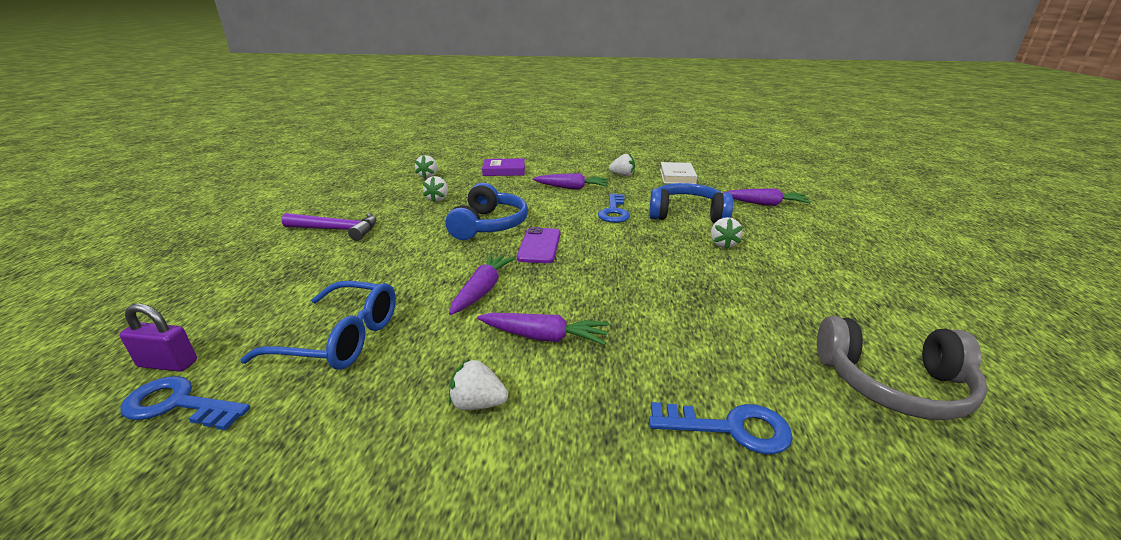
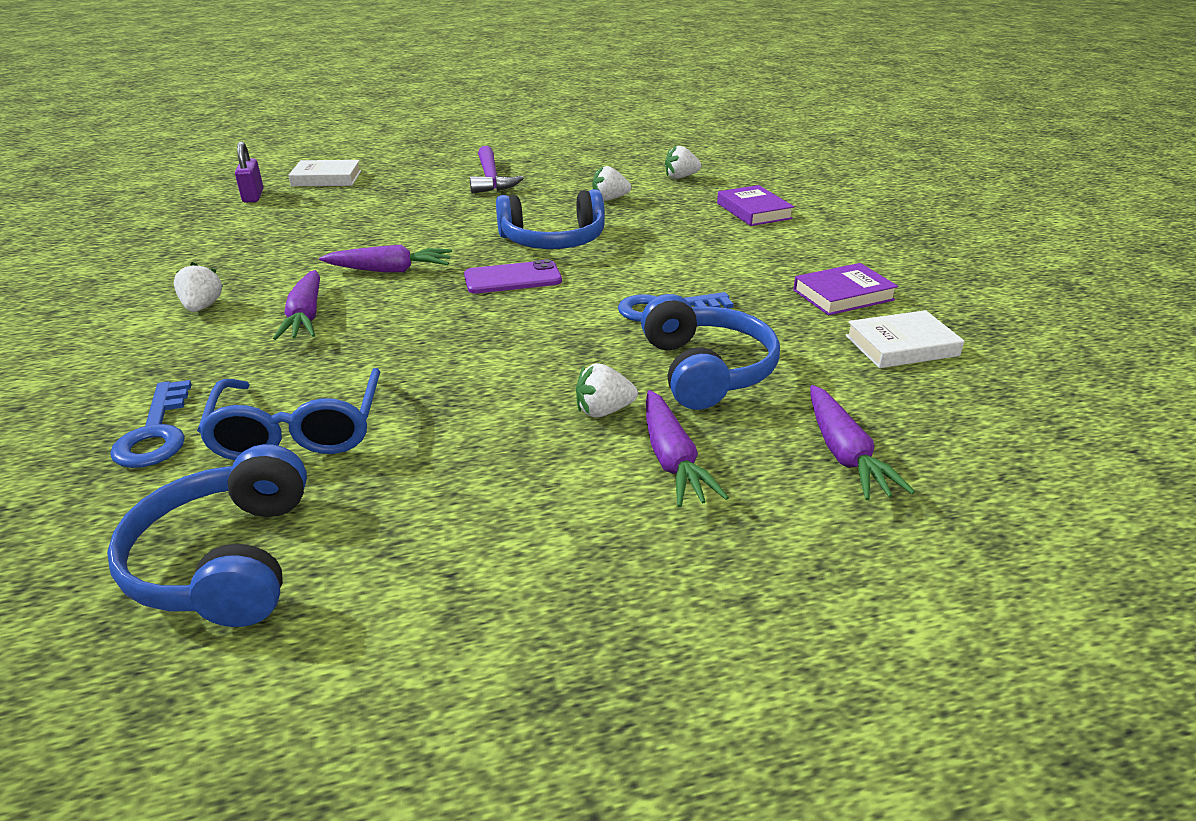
camera: 70 degrees right, 5 degrees up
(178, 404) = (207, 214): blue key -> none
(194, 308) = (326, 178): none -> white book
(340, 338) = (291, 235): blue glasses -> blue glasses (298, 431)
(571, 188) = (733, 265): purple carrot -> purple carrot (672, 459)
(622, 175) = (843, 295): white strawberry -> purple book
(893, 384) = (225, 560): grey headphones -> blue headphones

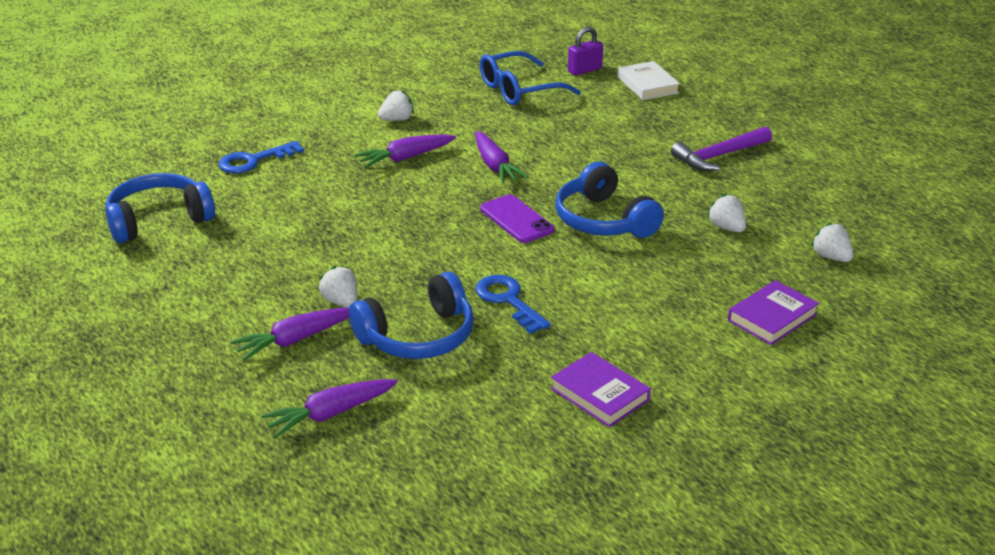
camera: 70 degrees right, 0 degrees up
(298, 431) = (273, 201): blue glasses -> blue glasses (519, 90)
(901, 346) = (515, 435): white book -> none

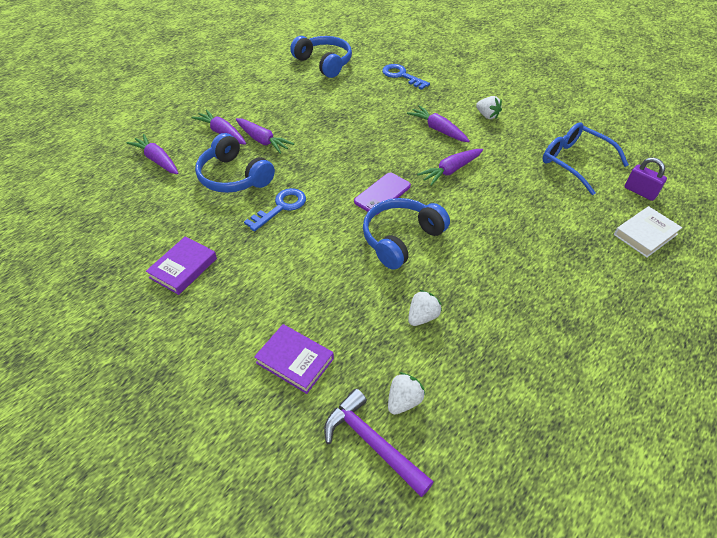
camera: 75 degrees right, 15 degrees up
(341, 302) = (262, 140): white strawberry -> purple carrot
(719, 156) = (544, 299): purple hammer -> purple hammer (372, 443)

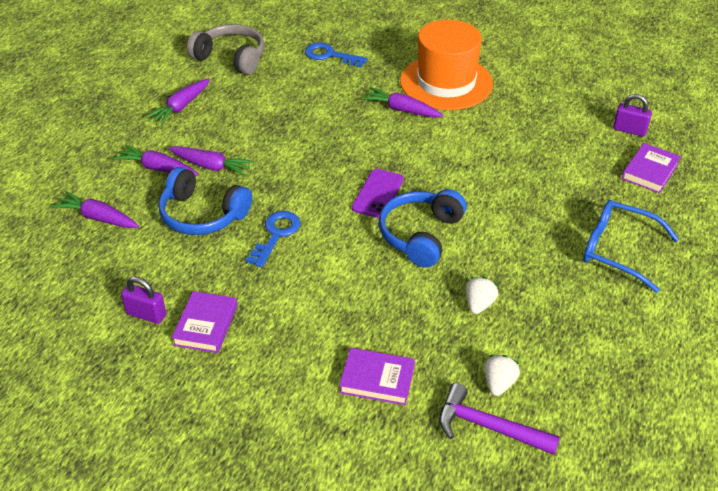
camera: 20 degrees left, 5 degrees down
(144, 246) = (146, 314): none -> purple padlock
(324, 63) = (231, 58): blue headphones -> grey headphones
(450, 170) = (436, 152): purple carrot -> purple carrot (181, 107)
(487, 115) = (446, 82): white strawberry -> orange hat
(575, 162) = (556, 114): blue glasses -> blue glasses (617, 250)
(645, 234) = (650, 171): white book -> purple book

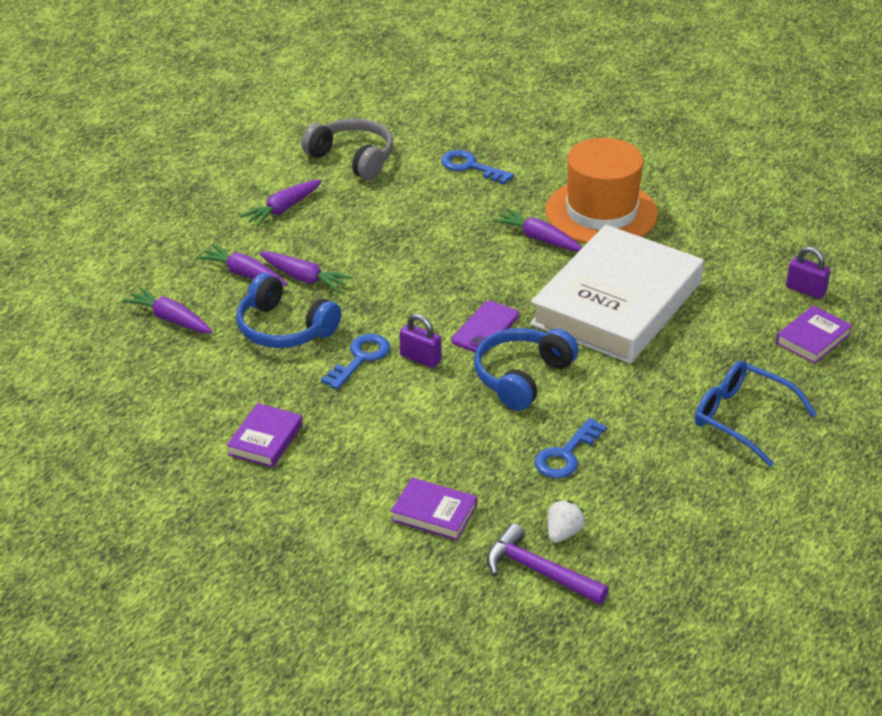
camera: 10 degrees right, 5 degrees down
(146, 314) = (205, 422): purple padlock -> purple padlock (420, 358)
(479, 304) = (566, 454): white strawberry -> blue key
(482, 159) = (617, 303): none -> white book

